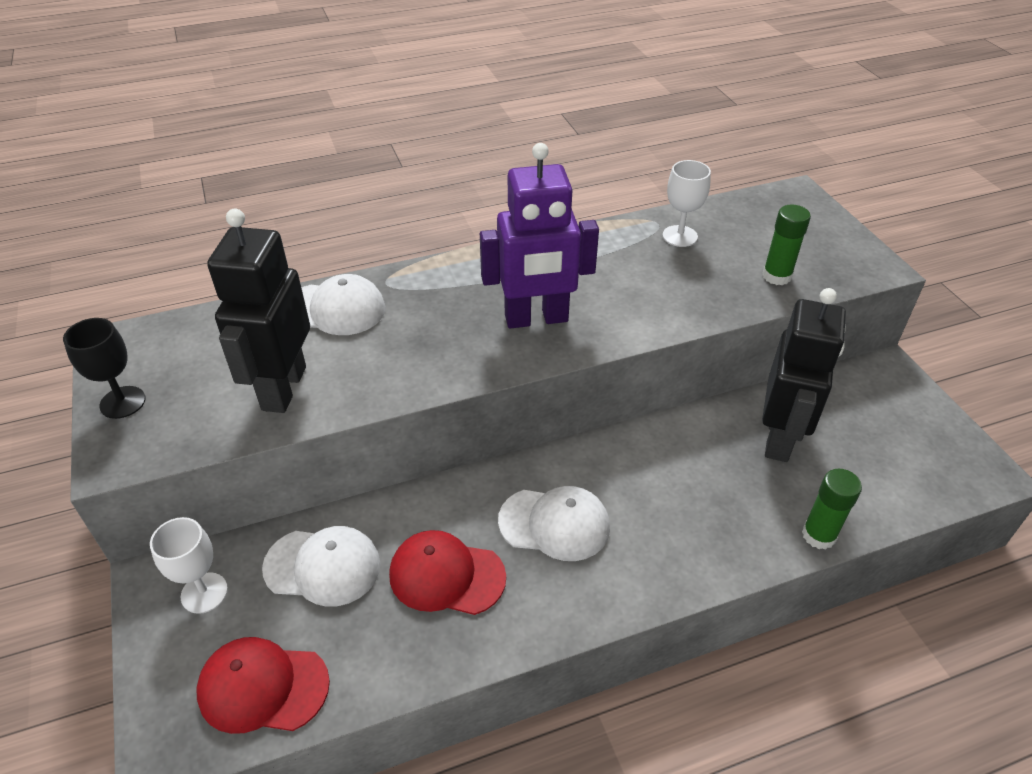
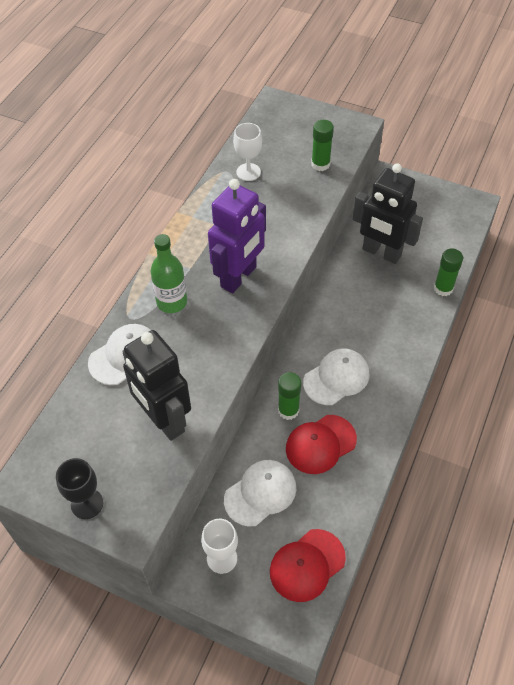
camera: 45 degrees left, 10 degrees up
(440, 295) = (171, 302): none -> green bottle
(460, 511) = (288, 410): none -> green glue stick
(779, 438) = (381, 253): black robot -> black robot turned 150 degrees clockwise

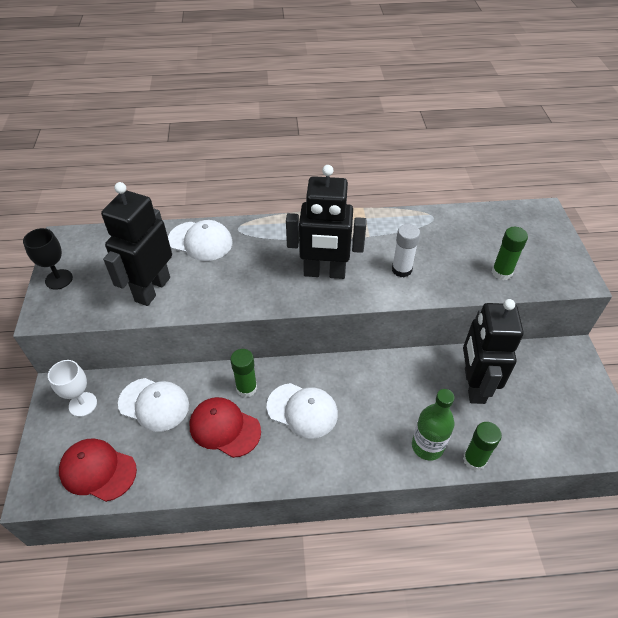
camera: 60 degrees right, 5 degrees down
(171, 302) = (269, 244): green bottle -> green bottle (427, 446)
(239, 277) = (324, 273): purple robot -> black robot
(248, 172) = (445, 229): white goblet -> none
(273, 223) = (401, 270): none -> white glue stick

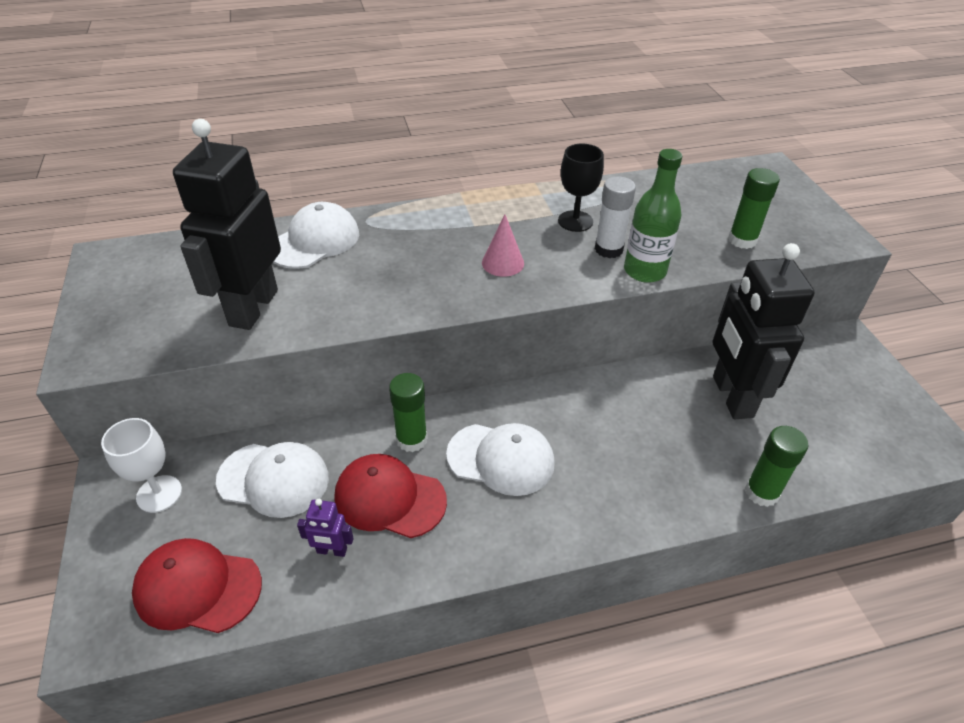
camera: 10 degrees left, 5 degrees down
(59, 279) = (103, 309): black goblet -> black goblet (575, 221)
(182, 458) = (332, 551): none -> purple robot
(200, 241) = (314, 241): white cap -> white cap turned 60 degrees counterclockwise
(324, 273) = (503, 263): black robot -> pink cone
(427, 446) = (691, 483): green bottle -> green bottle (644, 271)

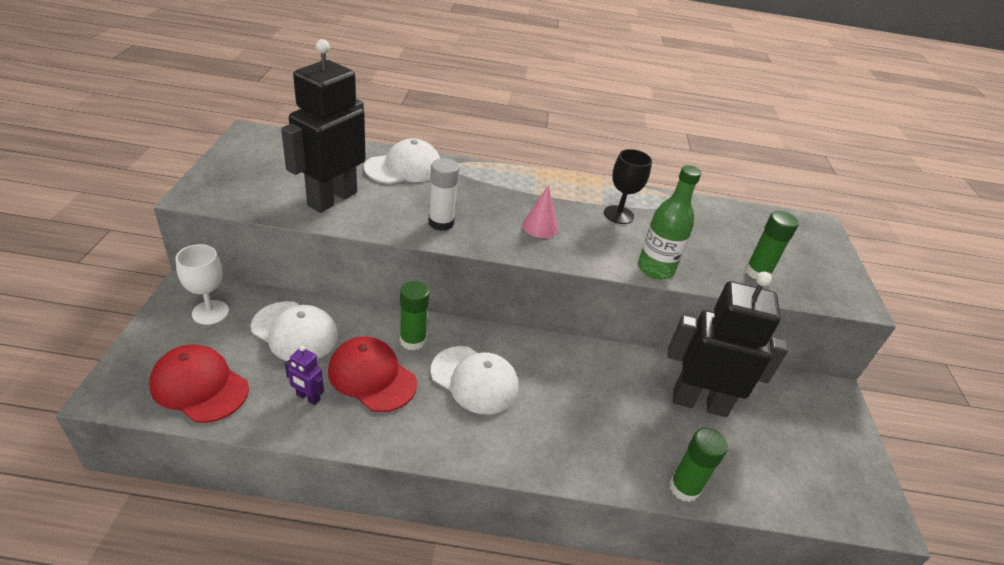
camera: 15 degrees right, 5 degrees down
(608, 249) = (634, 243): white glue stick -> white glue stick (441, 223)
(731, 396) = (699, 402): black robot -> black robot turned 90 degrees clockwise

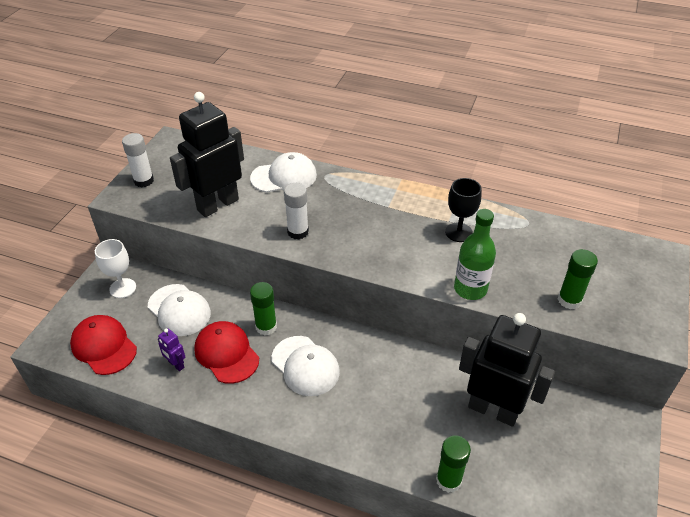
camera: 20 degrees right, 5 degrees up
(226, 176) = (143, 181): none -> white glue stick
(540, 227) = (381, 240): pink cone -> none

